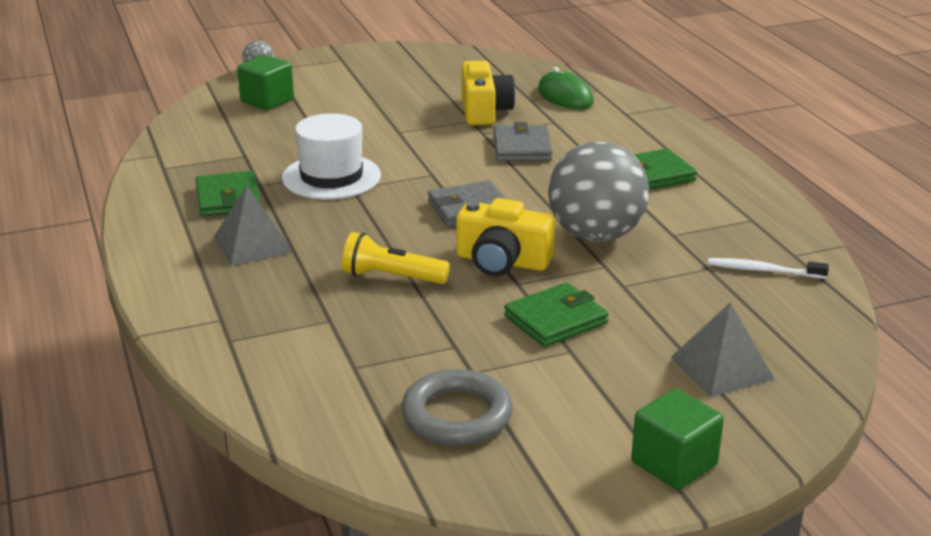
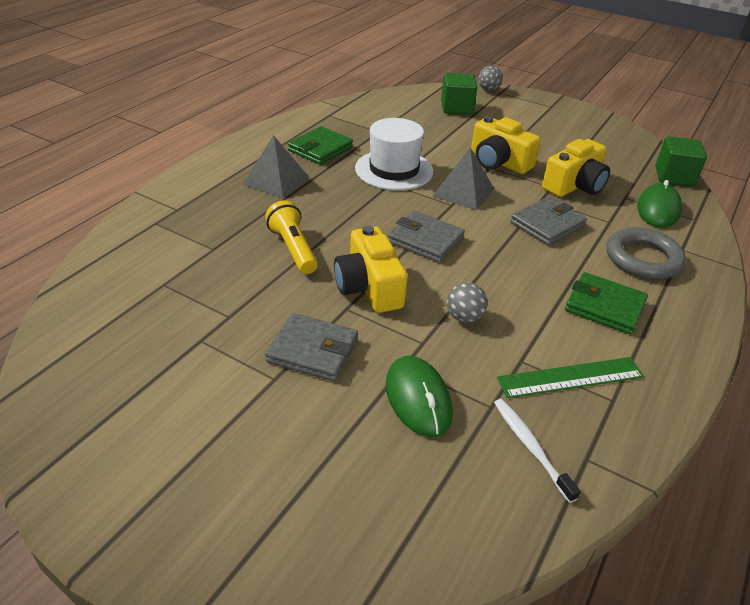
camera: 50 degrees right, 10 degrees up
(397, 124) = (498, 162): none -> yellow camera
(457, 415) = (136, 358): grey ring -> grey ring (643, 258)
(555, 320) = (313, 350): green wallet -> grey wallet
(595, 235) = (464, 317): grey ball -> grey ball, size x0.42
(667, 294) = (418, 398): none -> green mouse
(674, 463) = (148, 519): green cube -> green cube (674, 177)
(712, 224) = (570, 377): none -> green ruler
(721, 368) = (330, 487): grey pyramid -> grey pyramid (463, 192)

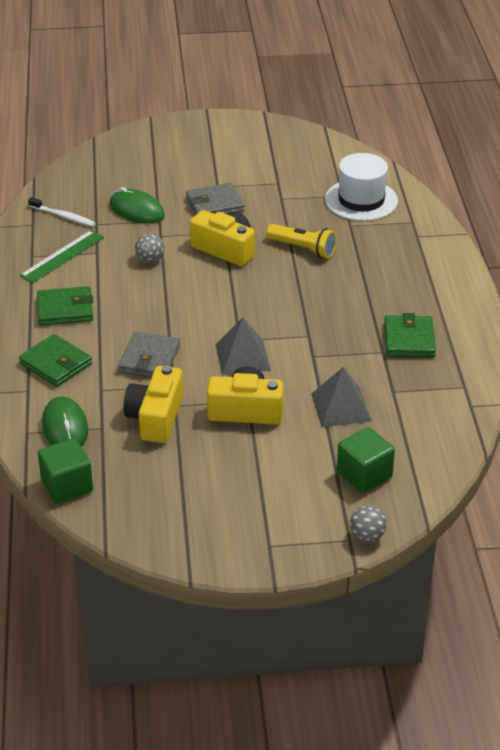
camera: 145 degrees right, 0 degrees up
(276, 180) = (393, 291): grey pyramid -> grey pyramid (341, 407)
(394, 170) = (322, 350): white hat -> white hat (361, 200)
(425, 240) = (226, 298): grey wallet -> none
(643, 258) = (56, 364): grey ring -> green wallet

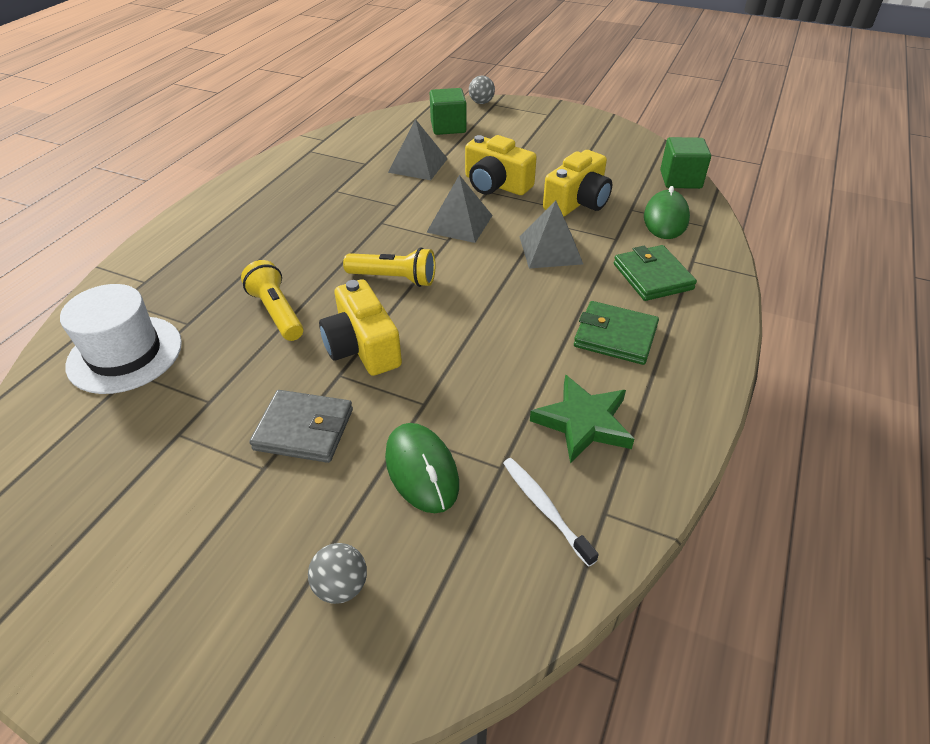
camera: 150 degrees left, 5 degrees up
(62, 256) = (583, 422): green ruler -> green star
(149, 359) = (550, 250): grey wallet -> grey pyramid
(150, 260) = (467, 368): grey ball -> grey ball (341, 586)
(249, 295) = (394, 278): none -> yellow flashlight
(409, 339) = (302, 191): green wallet -> none

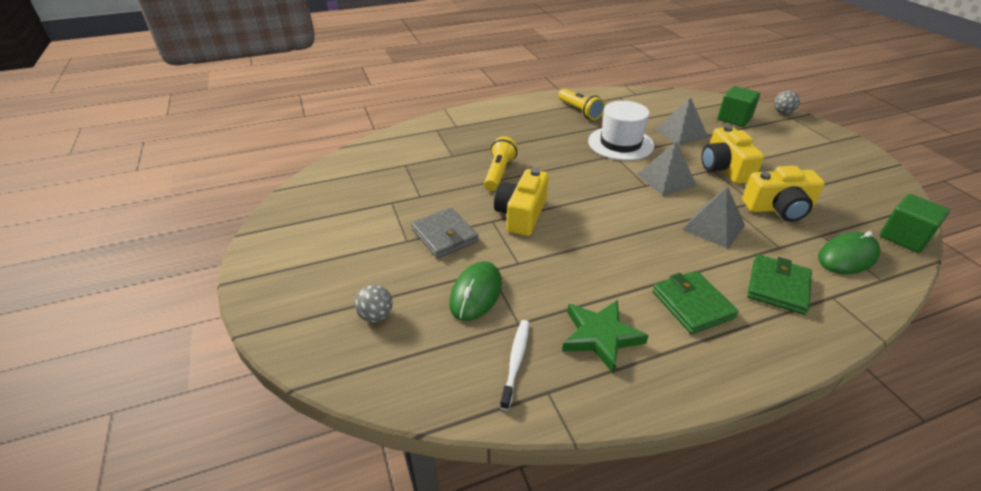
camera: 45 degrees right, 5 degrees down
(125, 354) = (411, 154): white hat -> white hat (620, 143)
(394, 278) = (584, 189): yellow flashlight -> yellow flashlight (580, 111)

